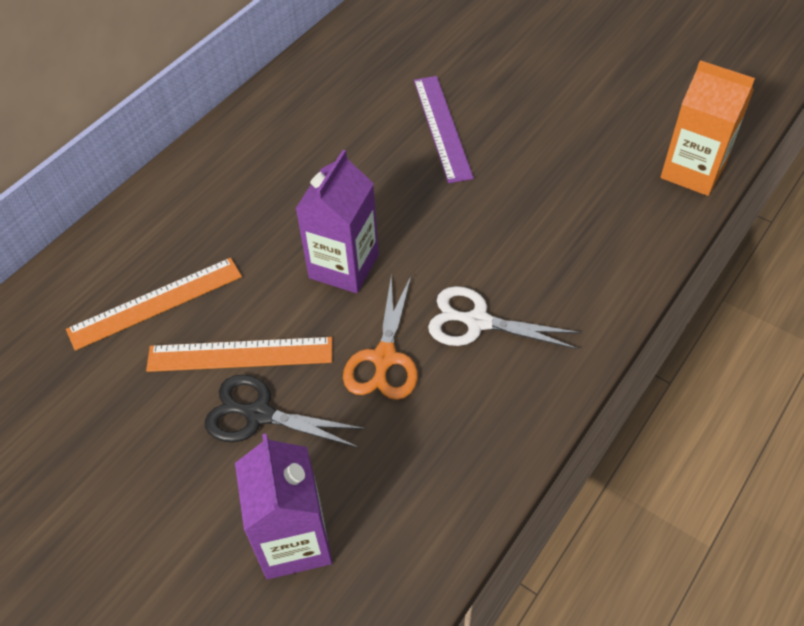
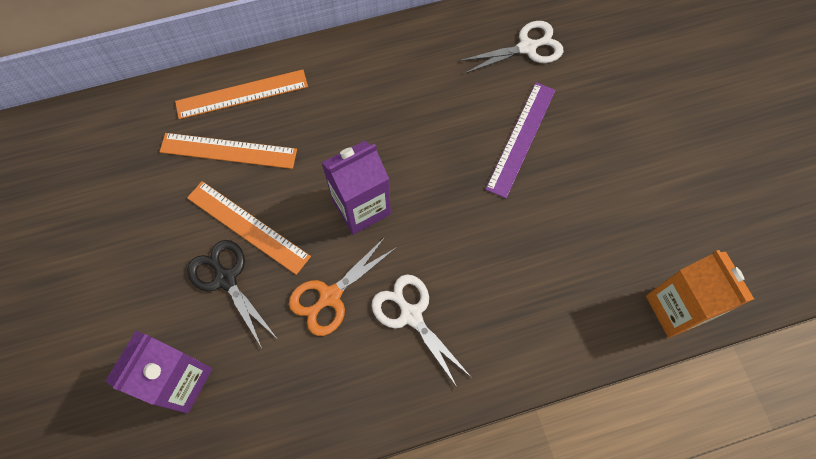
camera: 35 degrees right, 15 degrees up
(125, 247) = (242, 94): none -> orange ruler
(380, 59) = (527, 47): none -> white scissors

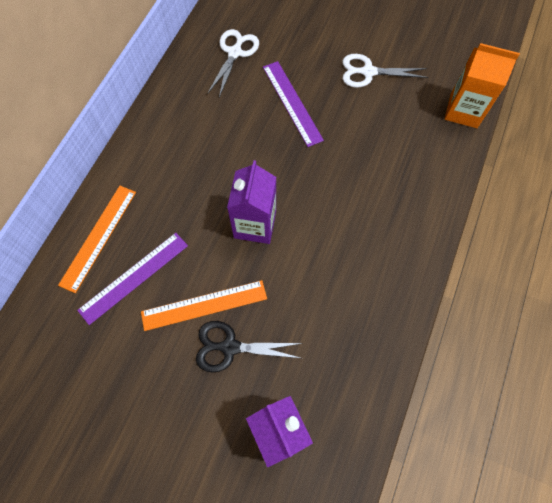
camera: 50 degrees left, 0 degrees up
(228, 150) = (134, 277): orange ruler -> purple ruler
(330, 296) = (300, 289): orange scissors -> none
(411, 315) = (353, 250): white scissors -> white scissors (368, 72)

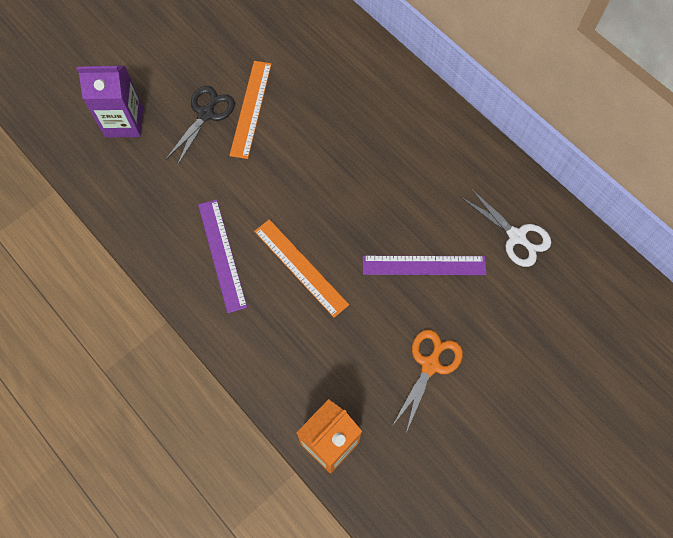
camera: 115 degrees right, 0 degrees up
(99, 237) = (354, 54): orange ruler -> orange ruler (300, 267)
(134, 277) = (304, 68): purple ruler -> purple ruler (222, 255)
(255, 224) = (303, 174): purple carton -> none
(368, 72) = (430, 365): white scissors -> orange scissors

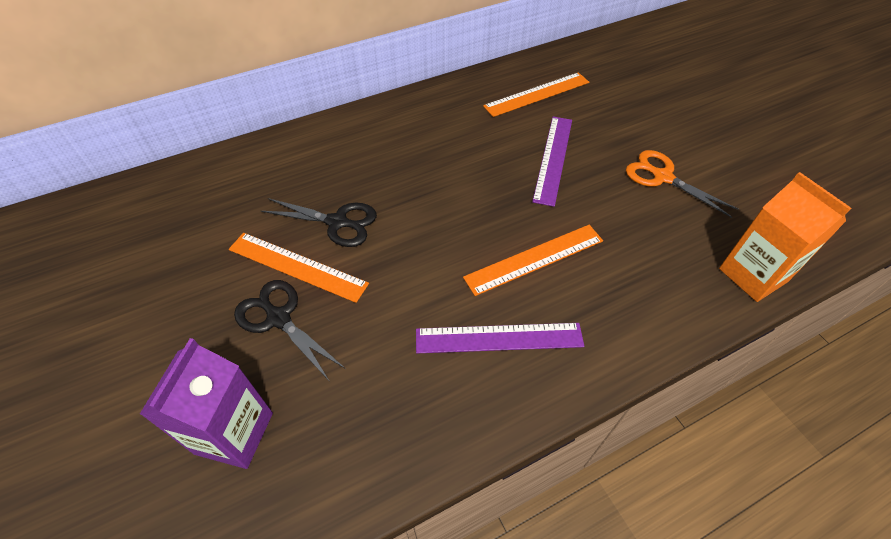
camera: 75 degrees left, 15 degrees down
(299, 120) = (337, 222): none -> black scissors
(516, 237) = (537, 94): white scissors -> orange ruler

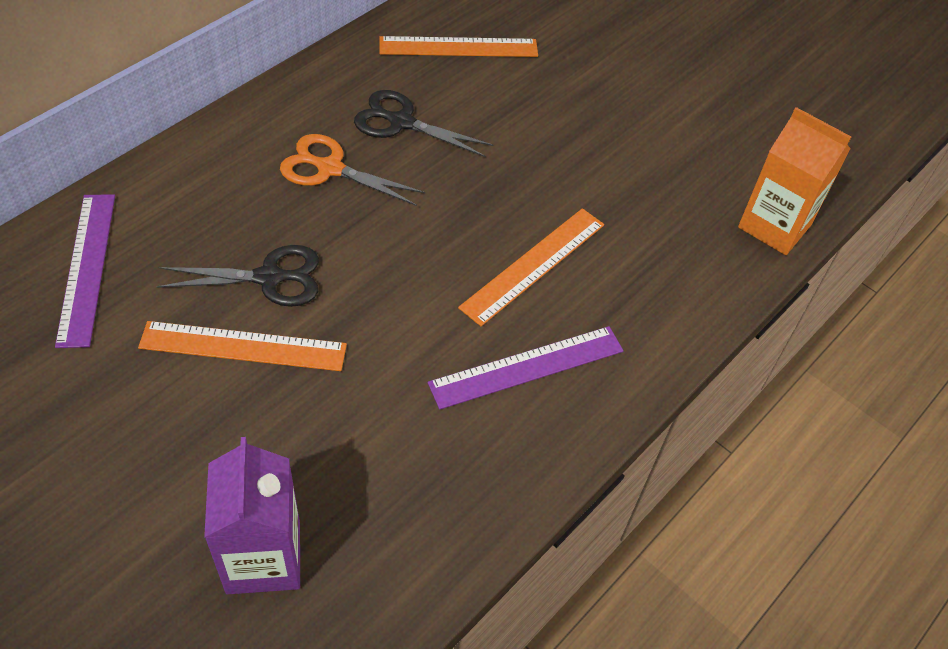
camera: 25 degrees left, 0 degrees up
(278, 318) = (251, 415): black scissors -> black scissors (401, 122)
(537, 94) = (458, 47): orange ruler -> orange ruler turned 45 degrees clockwise
(553, 159) = (510, 133): purple ruler -> purple ruler (86, 267)
(662, 177) = (646, 130): orange scissors -> orange scissors (330, 168)

